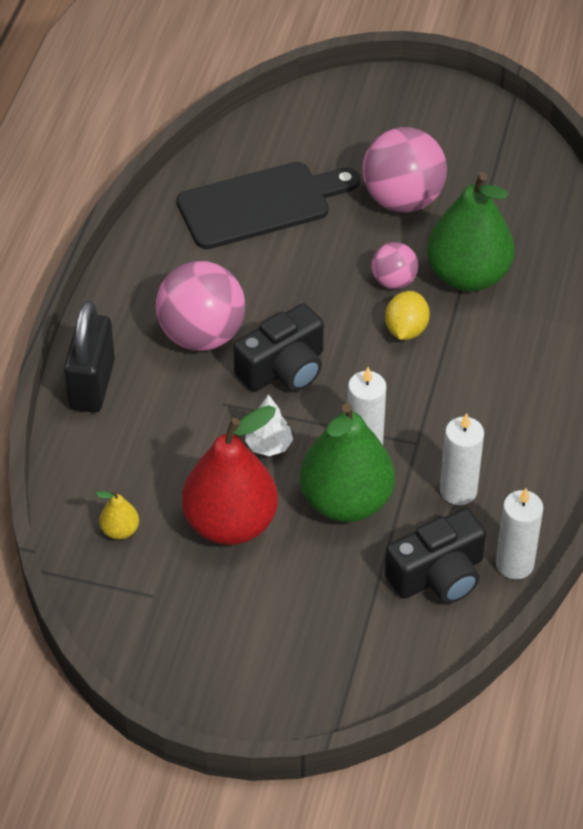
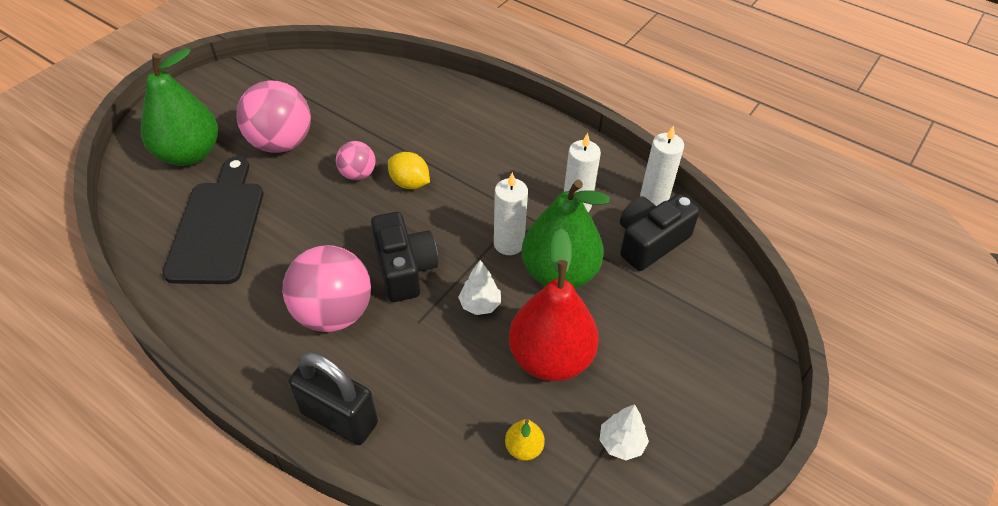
camera: 70 degrees left, 0 degrees up
(158, 606) = (621, 443): none -> white tree
(438, 575) = (650, 242): black camera -> black camera turned 120 degrees counterclockwise
(468, 275) = (380, 134): green pear -> green pear (189, 154)

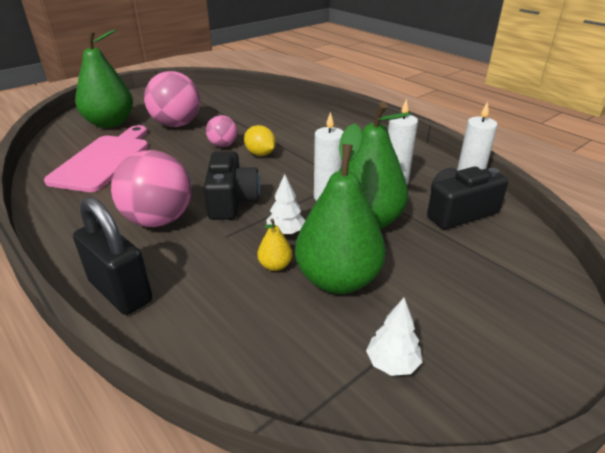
camera: 15 degrees right, 15 degrees down
(218, 226) = (104, 160): black cutting board -> pink cutting board
(524, 448) = (285, 348): yellow pear -> yellow pear (275, 265)
(550, 358) = (338, 279): red pear -> green pear

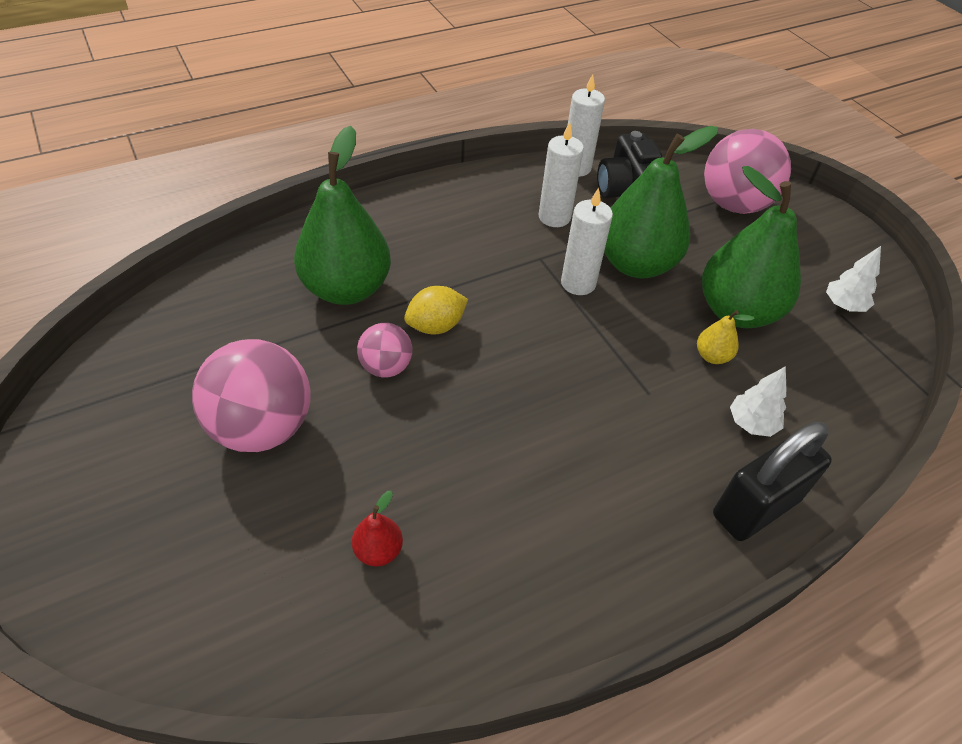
camera: 80 degrees left, 15 degrees up
(104, 160) = (378, 550): pink cutting board -> red pear
(110, 123) = (191, 550): green pear -> green pear (346, 289)
(158, 220) = (602, 465): pink ball -> pink ball (733, 204)
(231, 201) = (567, 377): black camera -> none
(286, 232) = (649, 335): white tree -> white tree (751, 423)

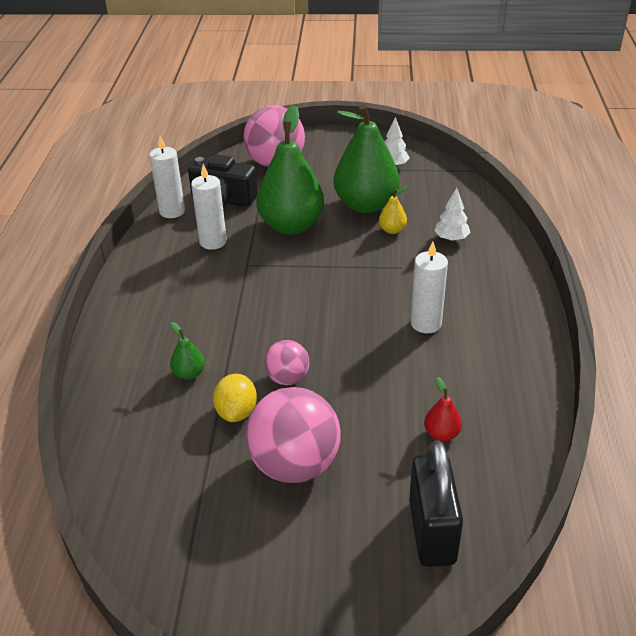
camera: 55 degrees left, 10 degrees down
(346, 289) = (189, 373): green pear -> green pear, size x0.42
(436, 326) = (268, 339): yellow lemon -> yellow lemon (237, 412)
(578, 283) = (286, 257): white candle -> white candle (426, 323)
(755, 507) = (507, 264): black padlock -> black padlock (432, 532)

